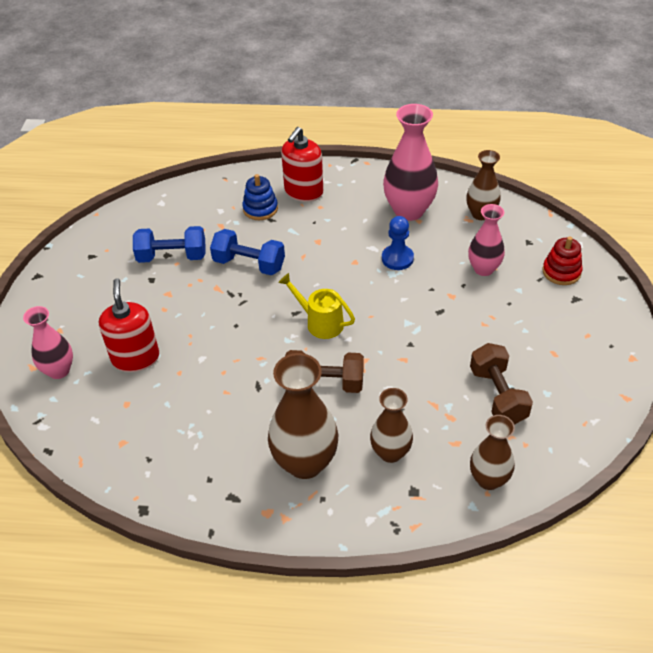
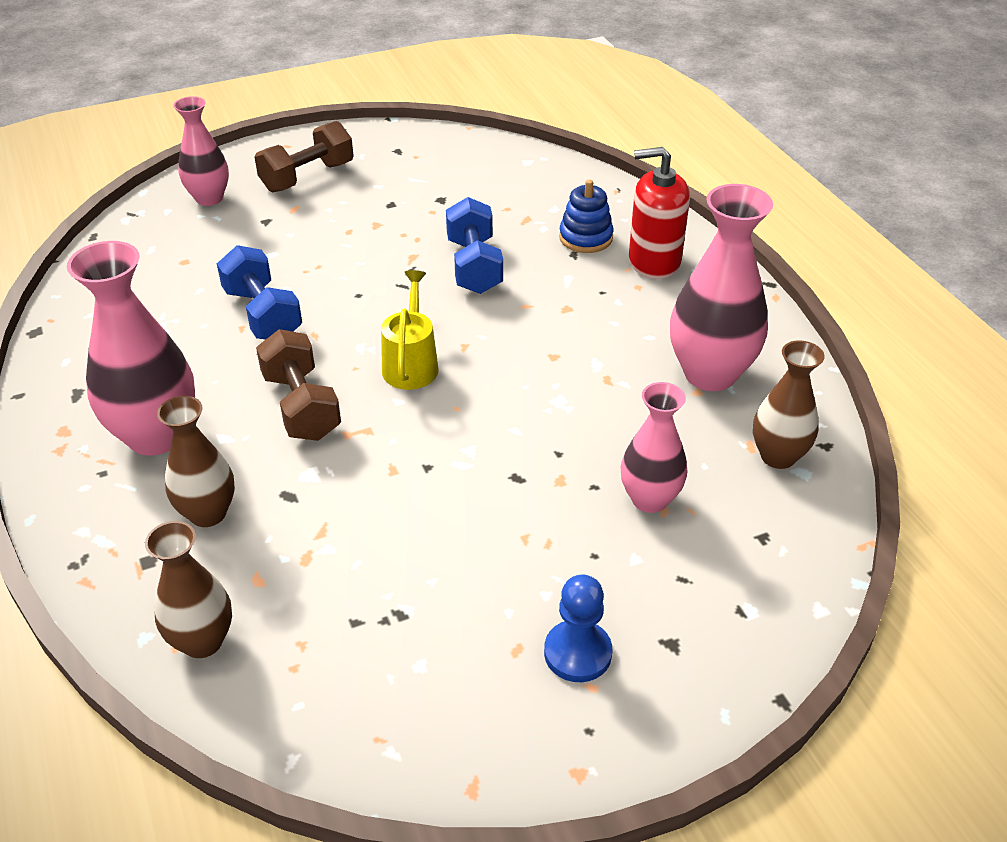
camera: 60 degrees right, 5 degrees down
(135, 358) = (257, 241): red soap dispenser -> none
(172, 256) = (440, 204): blue dumbbell -> blue dumbbell (263, 314)
(305, 462) = (156, 436): brown vase -> pink vase
(397, 258) = (594, 396): blue pawn -> blue pawn (577, 653)
(497, 395) = (379, 601): brown dumbbell -> brown dumbbell (307, 177)
(561, 272) = (724, 604): red stacking toy -> none

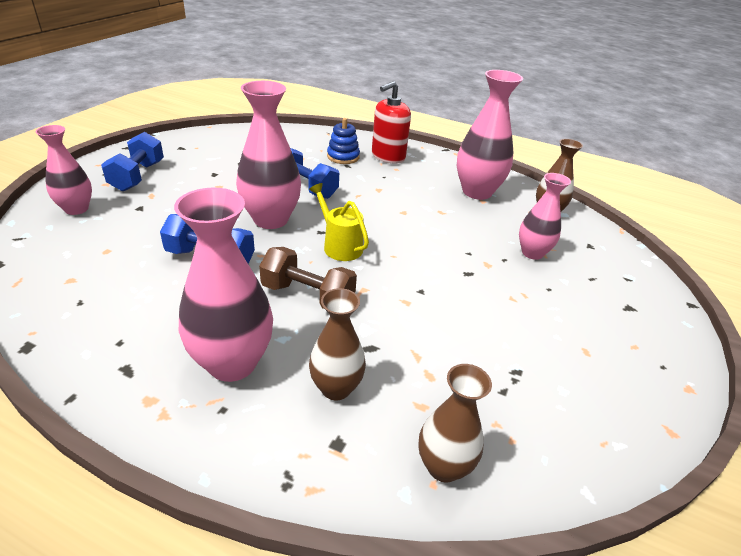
camera: 45 degrees left, 5 degrees down
(307, 177) = (137, 176): brown dumbbell -> blue dumbbell
(378, 294) = (271, 219): none -> pink vase
(577, 653) = (608, 335): blue pawn -> none

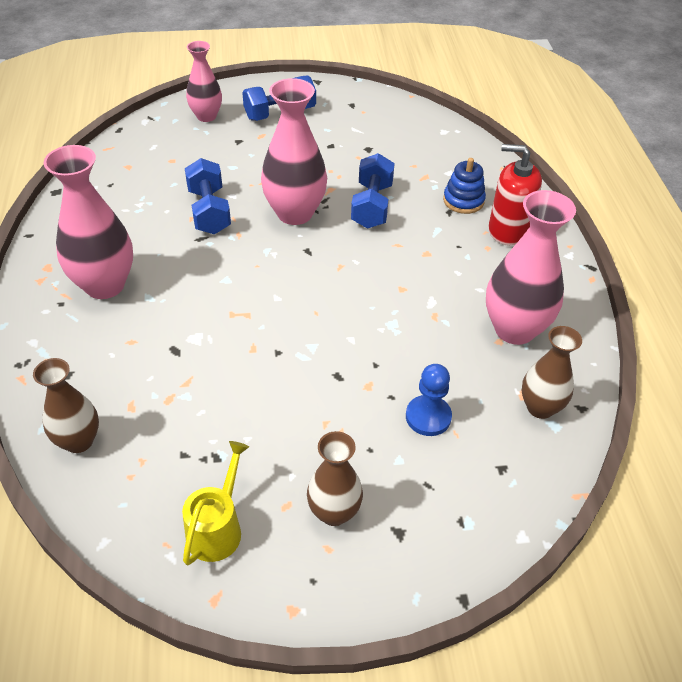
camera: 60 degrees right, 10 degrees up
(308, 296) = (209, 286): brown dumbbell -> none
(336, 388) = (117, 350): brown vase -> brown vase (334, 512)
(339, 245) = (297, 271): yellow watering can -> yellow watering can (217, 527)
(532, 253) = (428, 417): pink vase -> blue pawn

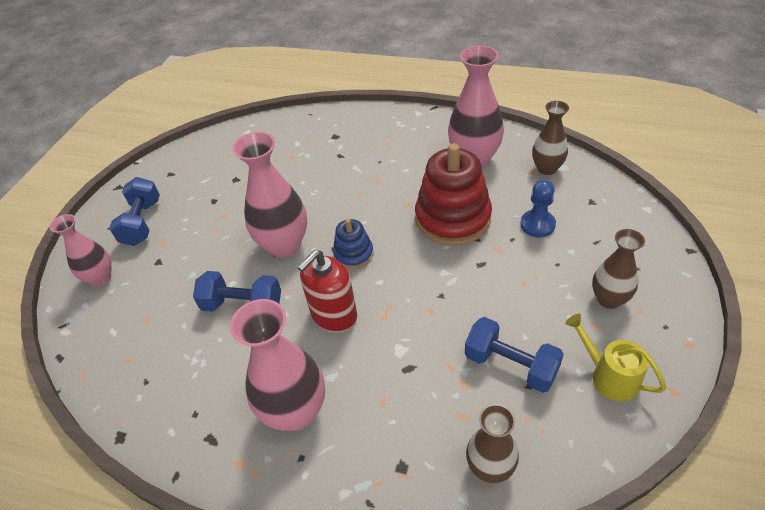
camera: 60 degrees left, 0 degrees up
(372, 206) = (306, 195): blue dumbbell -> blue dumbbell (511, 365)
(398, 334) = (453, 218): none -> red stacking toy
(463, 200) = (333, 145): blue stacking toy -> blue stacking toy (353, 254)
(508, 230) = (378, 132): red soap dispenser -> red soap dispenser (334, 315)

